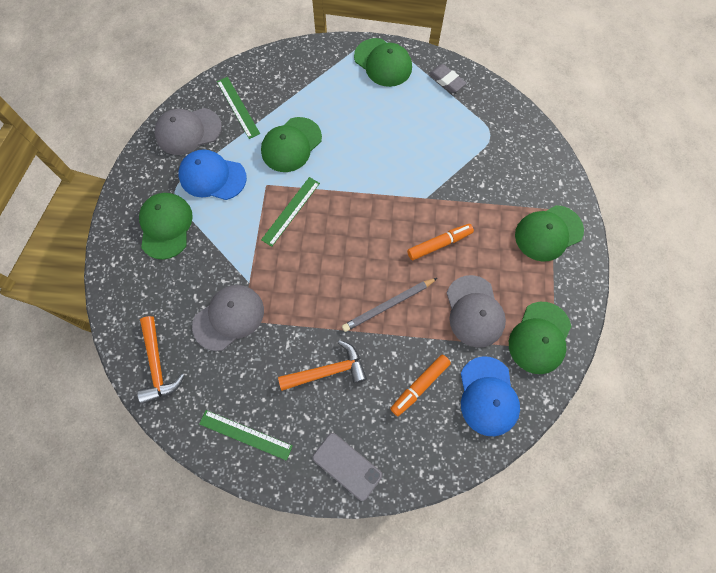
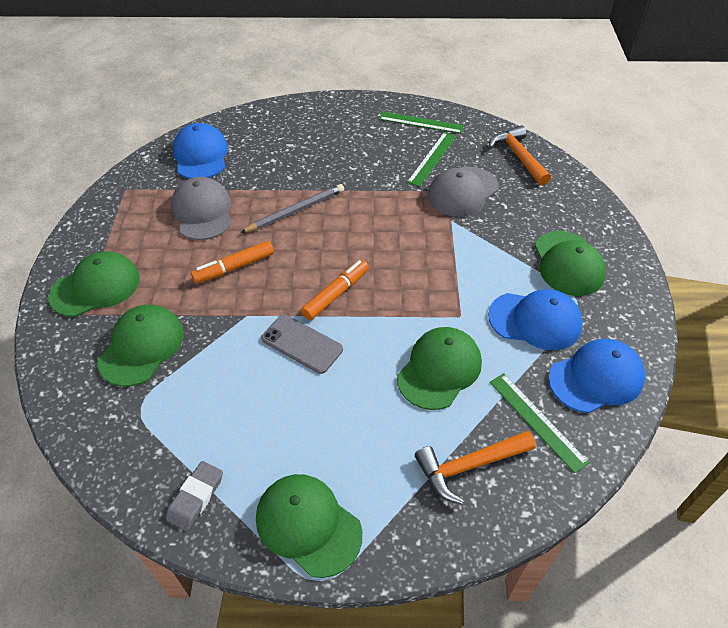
camera: 175 degrees right, 20 degrees down
(188, 131) = (596, 378): grey cap -> blue cap
(291, 211) = (420, 289): green ruler -> green ruler (432, 158)
(328, 371) = (353, 162): orange hammer -> orange hammer (468, 466)
(347, 466) = (330, 112): grey phone -> grey phone (302, 344)
(420, 386) = (265, 158): orange marker -> orange marker (335, 294)
(446, 80) = (195, 497): grey eraser -> grey eraser turned 75 degrees clockwise
(539, 338) = (138, 196): green cap -> green cap (142, 347)

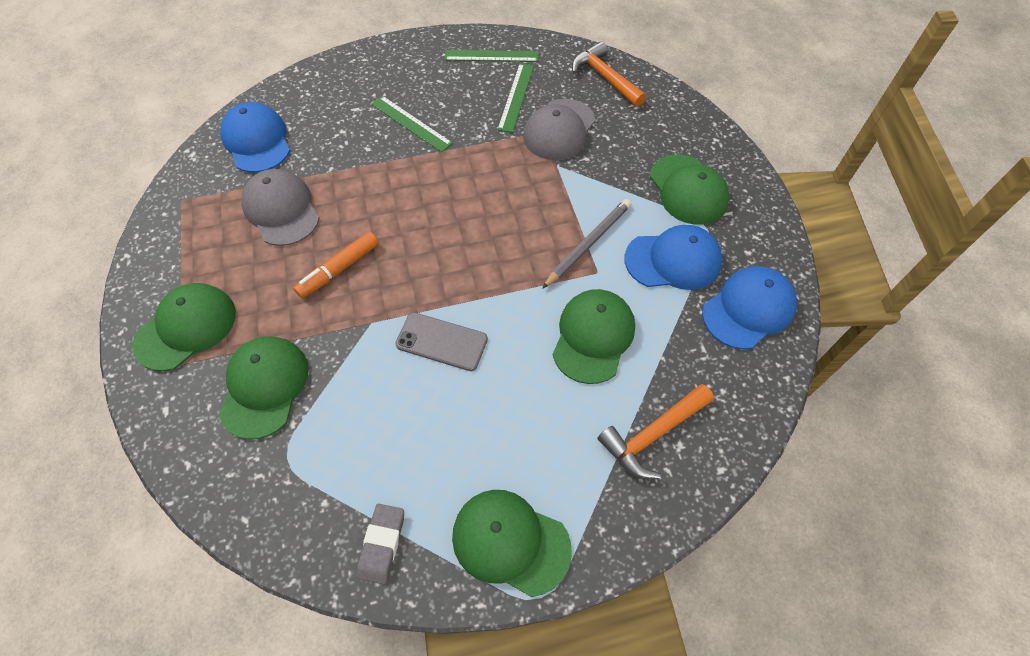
camera: 15 degrees left, 10 degrees up
(295, 211) = (387, 188): grey pencil -> grey pencil (588, 244)
(335, 294) = (460, 276): orange marker -> none
(537, 421) = (704, 369): green ruler -> green ruler (411, 123)

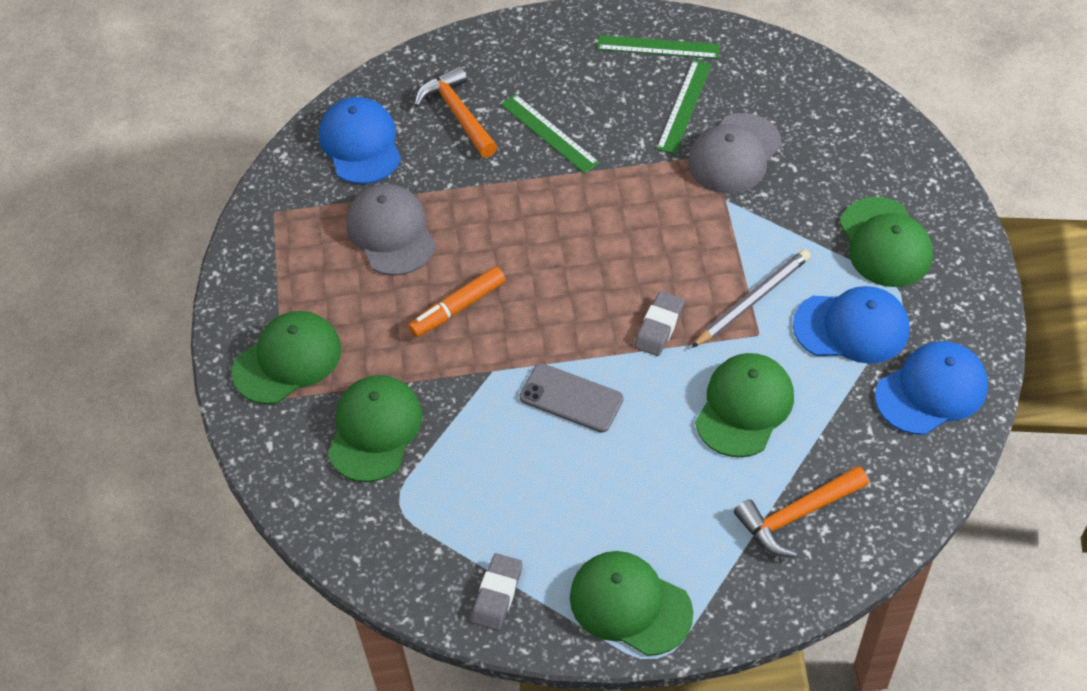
camera: 10 degrees right, 5 degrees down
(512, 272) = (659, 327): none -> grey eraser
(605, 77) = (802, 87): orange hammer -> orange hammer (457, 113)

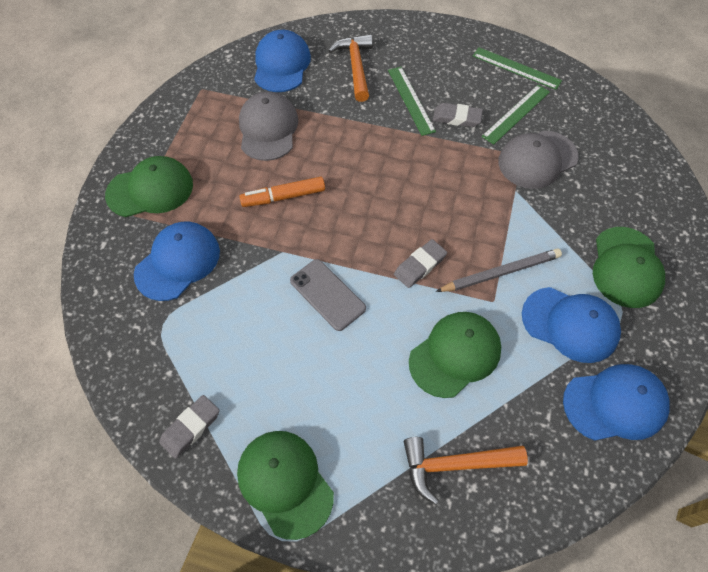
camera: 20 degrees right, 5 degrees up
(375, 430) = (178, 262): green cap -> blue cap
(616, 136) = (457, 118): none -> grey eraser

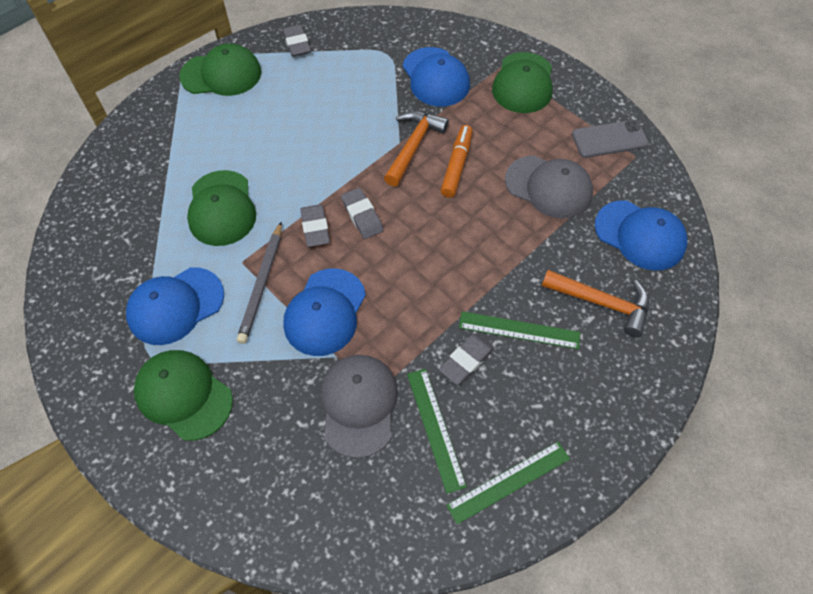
camera: 120 degrees right, 0 degrees up
(327, 294) = (337, 153): grey phone -> grey phone (609, 139)
(383, 238) = (362, 216): none -> grey eraser
(454, 465) = (150, 164): orange hammer -> orange hammer (413, 146)
(615, 404) = (93, 291): blue cap -> blue cap (325, 312)

